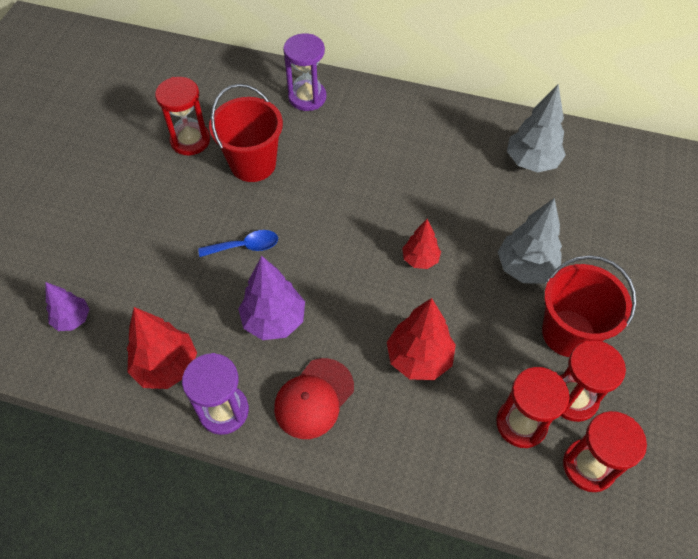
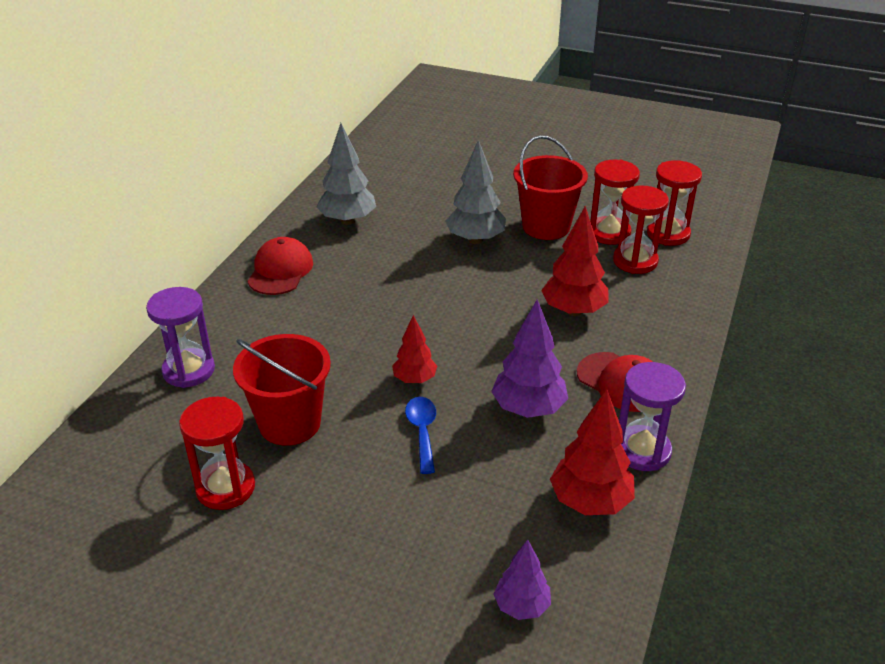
camera: 85 degrees left, 20 degrees down
(420, 259) = (458, 300): red tree -> red tree (414, 379)
(441, 127) = (280, 270): none -> red cap

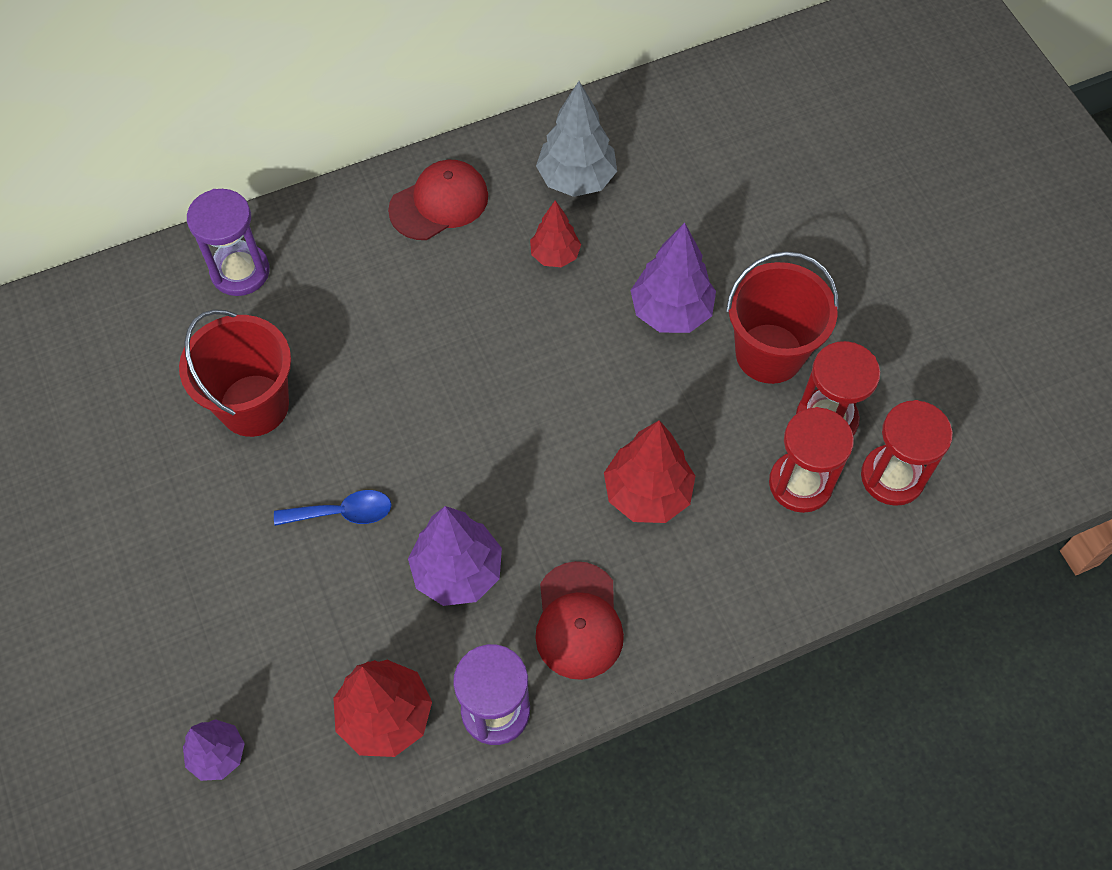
camera: 45 degrees right, 25 degrees up
(225, 488) = (142, 431): red hourglass -> none
(414, 379) = (403, 447): red tree -> red tree (555, 255)
(422, 432) = (343, 513): blue spoon -> blue spoon turned 45 degrees clockwise
(475, 240) = (671, 312): grey tree -> purple tree

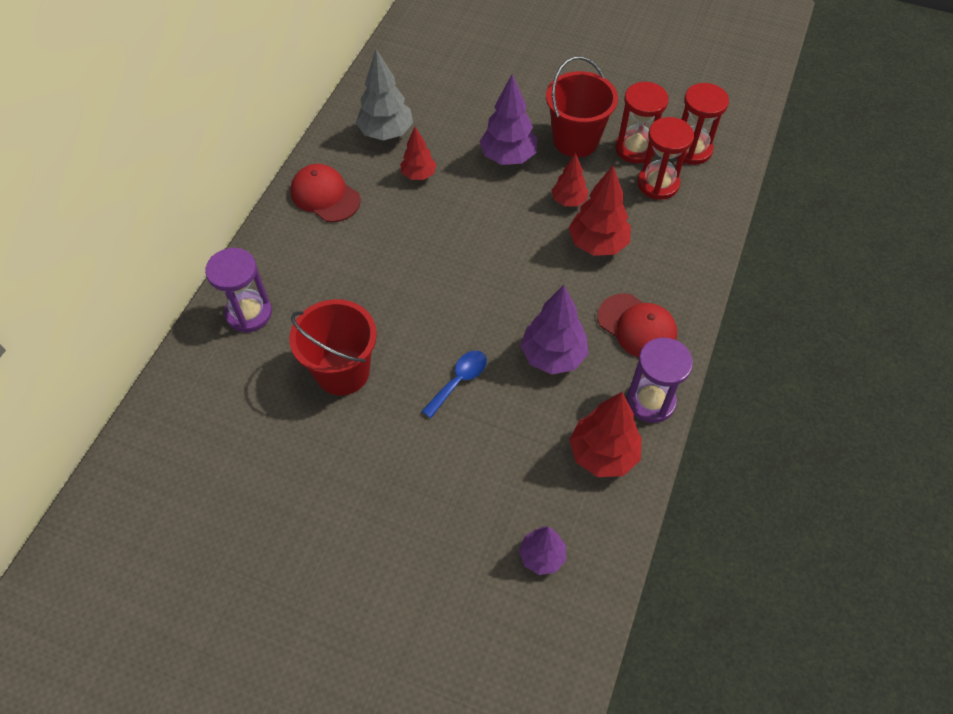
camera: 45 degrees left, 5 degrees down
(439, 203) = (325, 196): red cap -> red cap turned 60 degrees counterclockwise
(676, 417) = (568, 201): none -> red tree

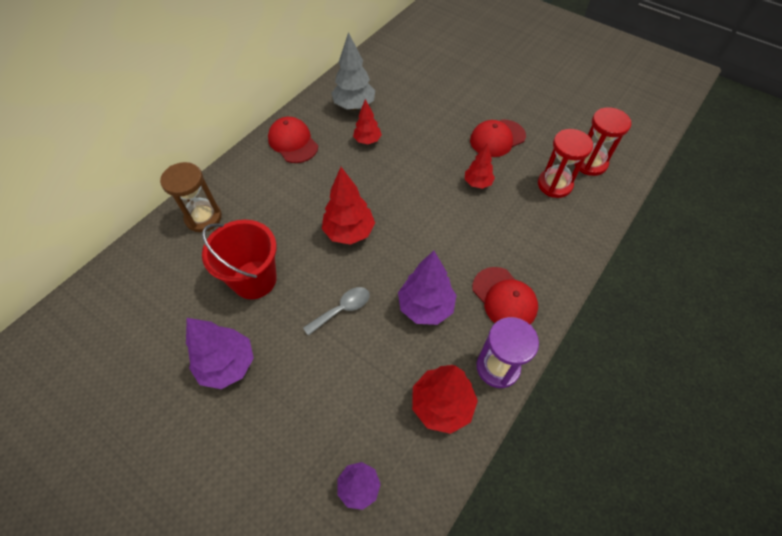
camera: 15 degrees right, 0 degrees up
(249, 313) = (203, 217): purple hourglass -> brown hourglass
(459, 381) = (342, 309): blue spoon -> grey spoon
(508, 157) = (440, 141): purple tree -> purple tree (227, 365)
(575, 140) = (497, 138): red bucket -> red cap
(597, 244) = (490, 222): red tree -> red tree (349, 232)
(635, 149) = (543, 153): red hourglass -> none

